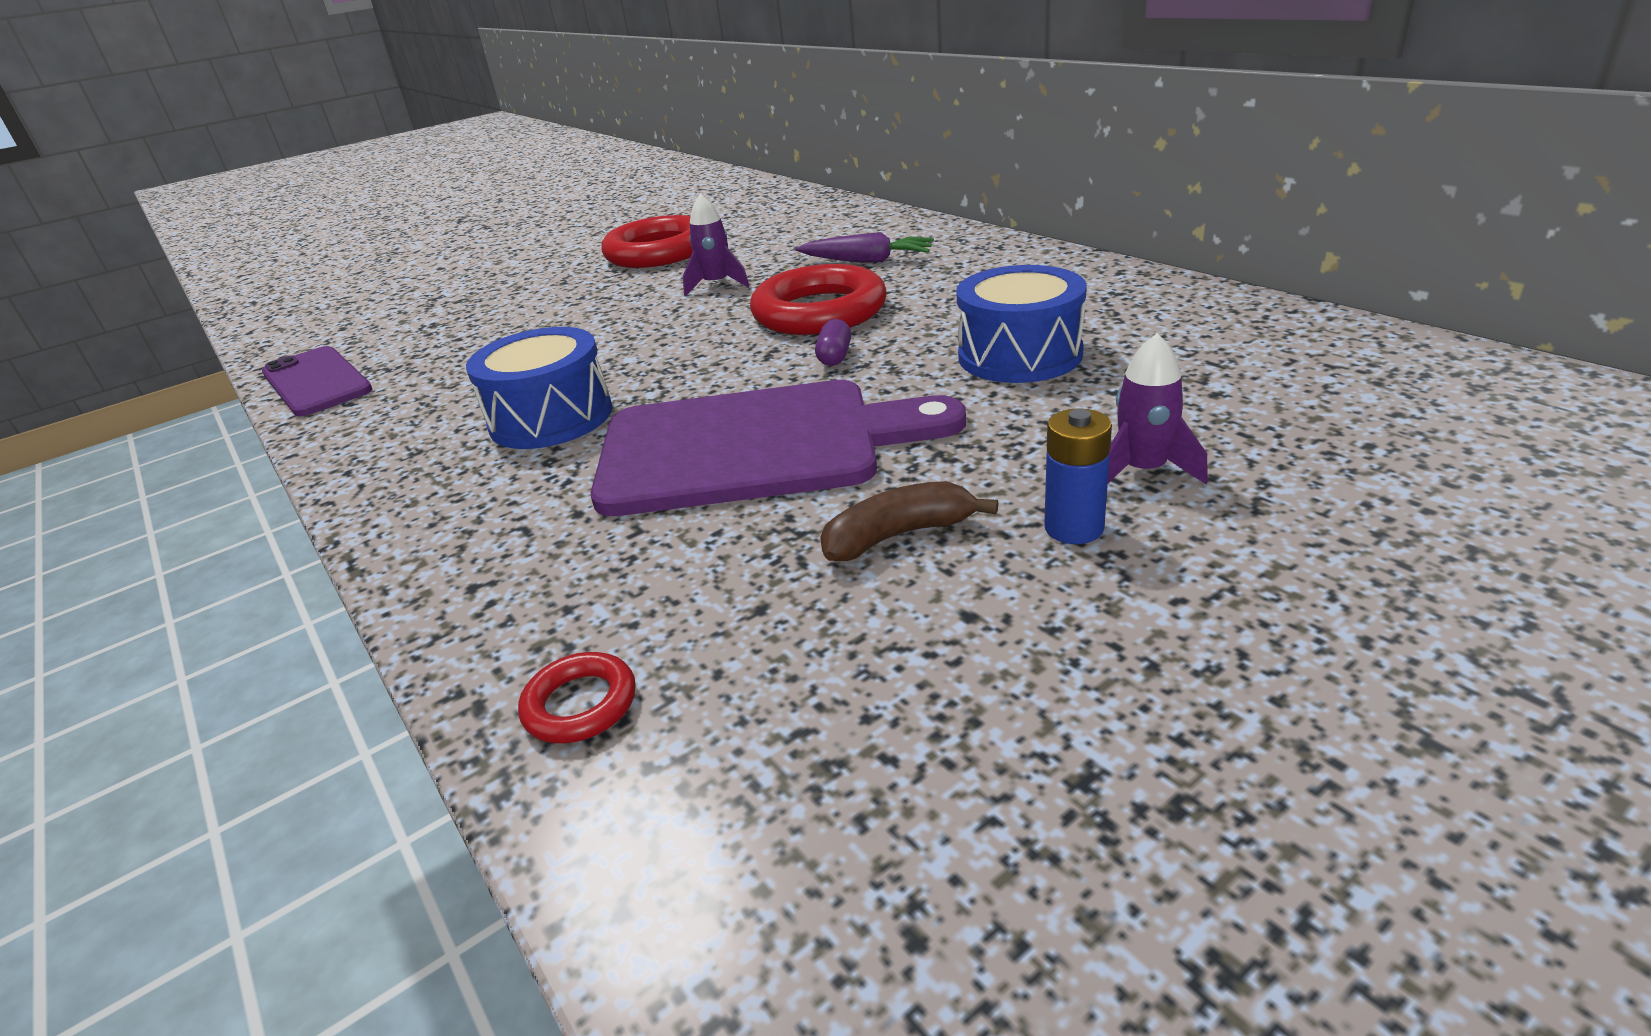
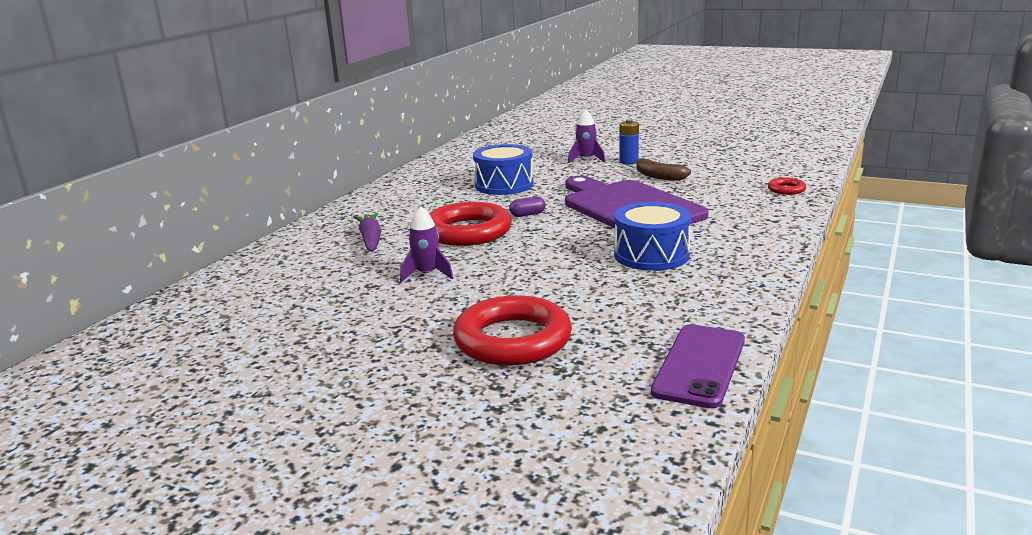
camera: 120 degrees left, 10 degrees down
(659, 252) = (344, 325): red ring -> red ring (512, 340)

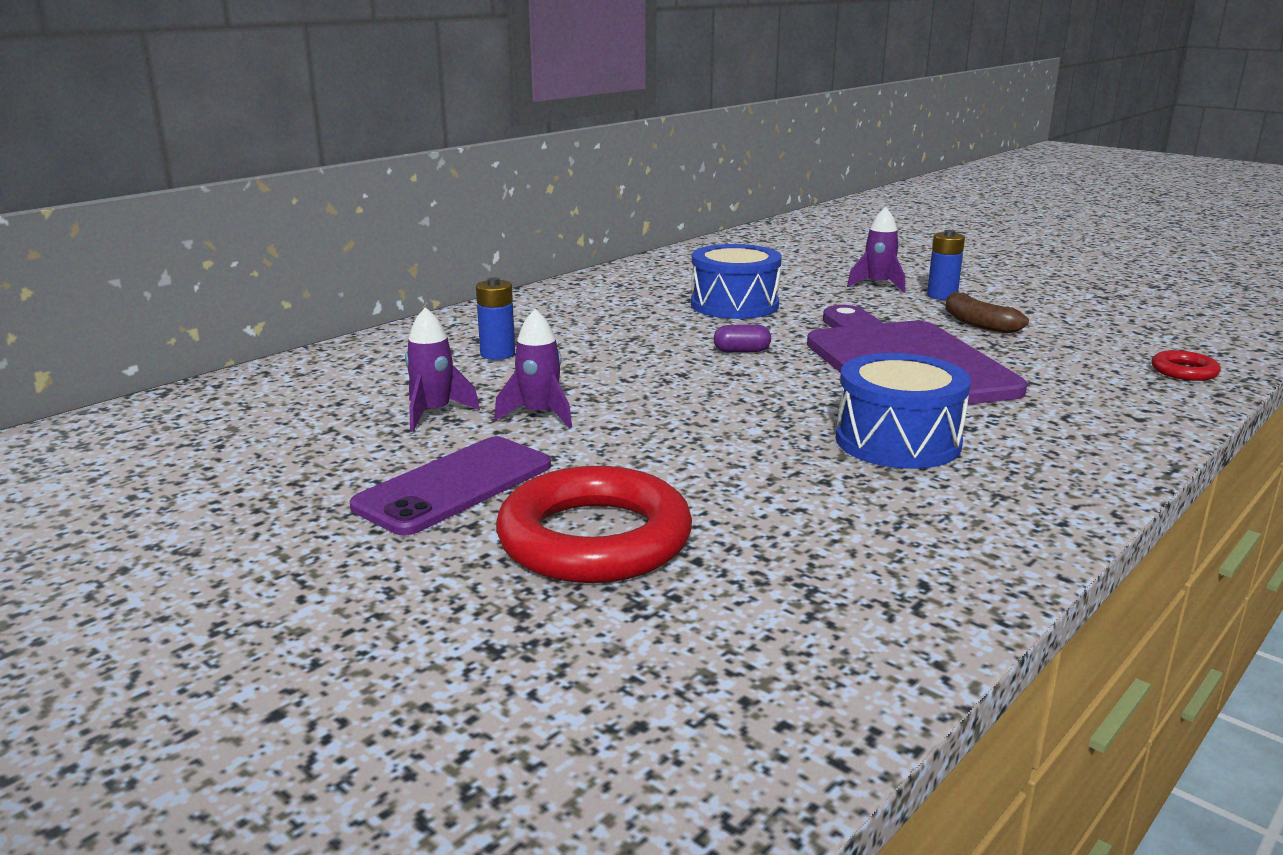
camera: 15 degrees right, 0 degrees up
(357, 284) = (434, 413): none -> purple rocket
(370, 240) = (497, 354): purple carrot -> blue battery
(468, 231) = (639, 363): red ring -> none
(699, 365) = (875, 646): purple phone -> purple phone (454, 486)

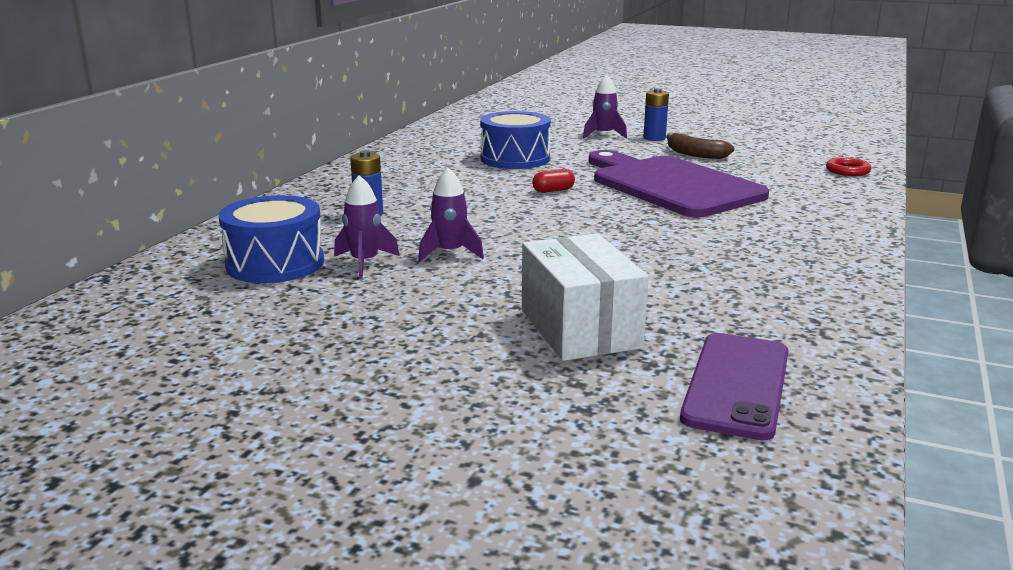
camera: 20 degrees left, 0 degrees up
(454, 486) = (439, 310): purple phone -> purple phone (737, 385)
(594, 539) = (579, 328): red ring -> white box
(741, 351) = (553, 190): purple capsule -> red capsule
(897, 441) = (717, 236): blue drum -> blue drum (275, 263)

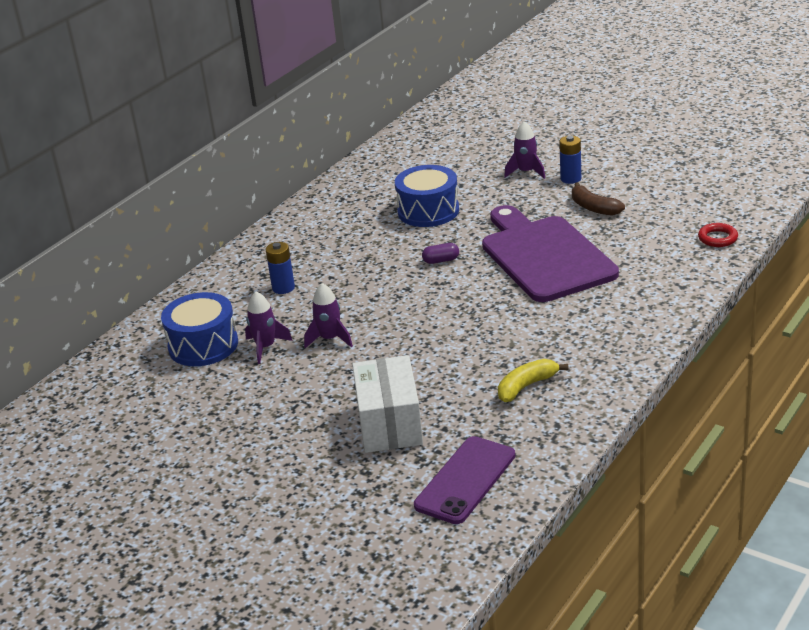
camera: 15 degrees right, 10 degrees up
(553, 190) = (441, 260): red capsule -> purple capsule
(741, 285) = (526, 386): none -> yellow banana

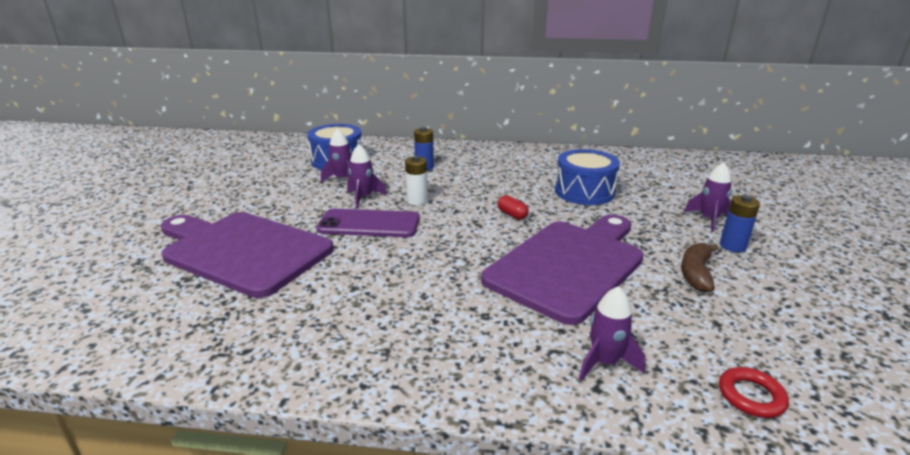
camera: 60 degrees right, 5 degrees down
(366, 307) = (417, 201): none -> white battery
(389, 424) = (243, 250): white box -> purple cutting board
(441, 260) = (512, 215): purple capsule -> red capsule
(465, 480) = (145, 312): purple phone -> purple phone (369, 224)
(526, 386) = (317, 311): yellow banana -> none
(662, 276) = (604, 362): none -> purple rocket

